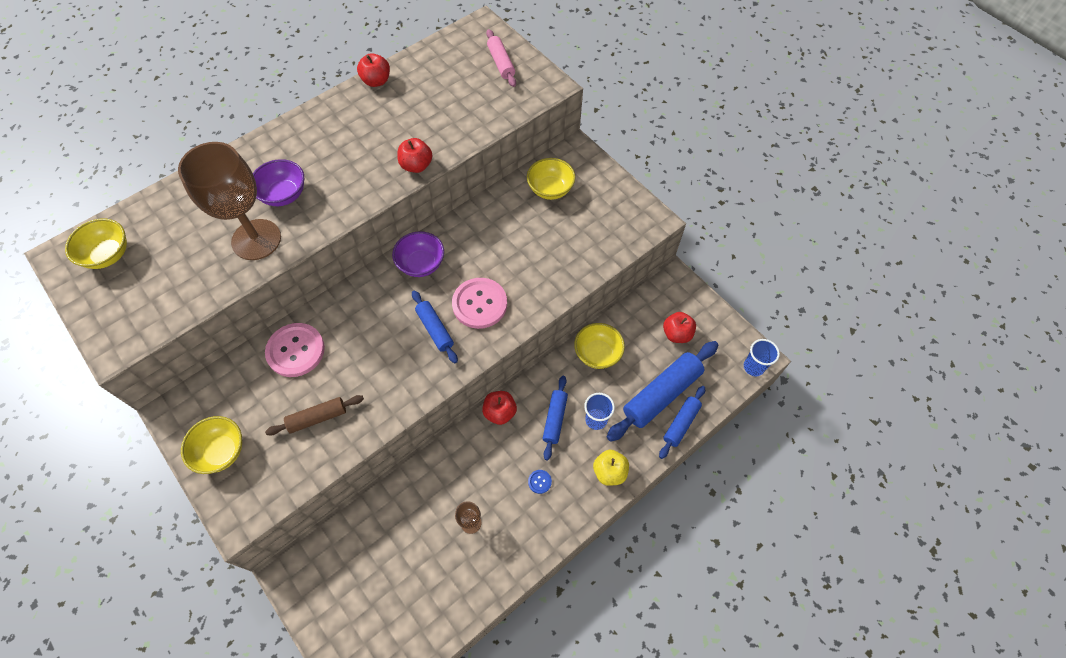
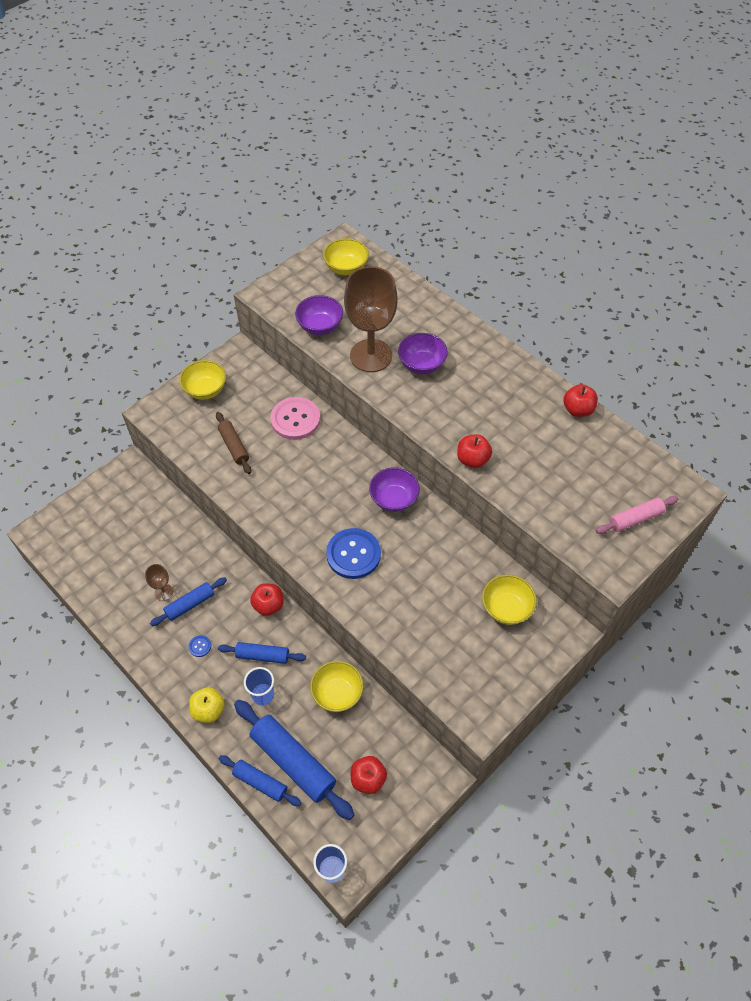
camera: 85 degrees right, 5 degrees down
(193, 287) = (320, 326): none -> purple bowl
(435, 329) = (323, 520): blue rolling pin -> blue rolling pin (190, 604)
(479, 304) = (353, 554): pink button -> blue button

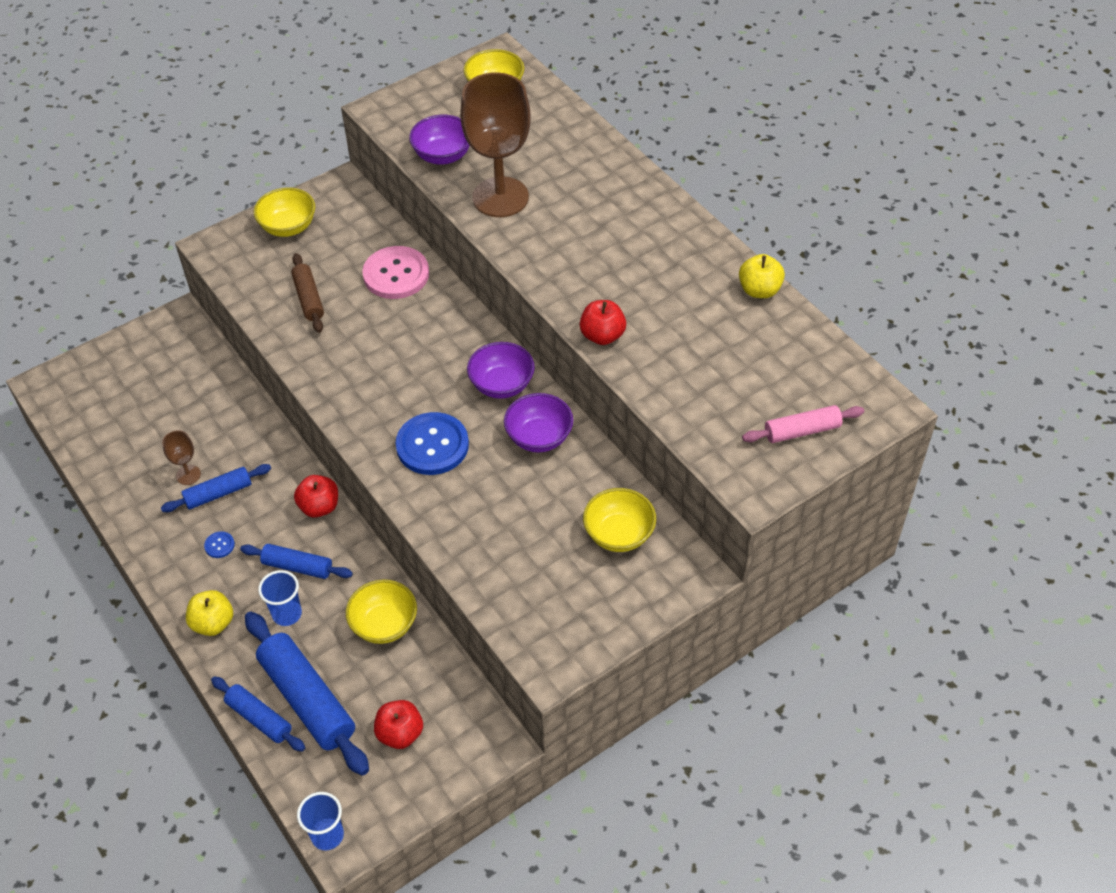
camera: 10 degrees right, 5 degrees down
(421, 364) = (564, 214): purple bowl -> purple bowl (539, 437)
(577, 410) = (759, 290): red apple -> yellow apple

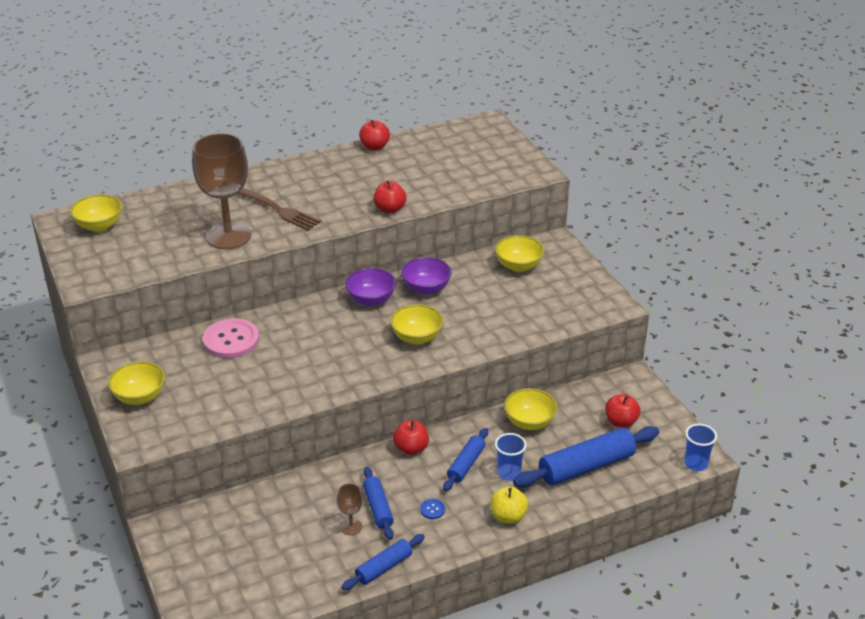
camera: 80 degrees left, 15 degrees down
(259, 718) = (598, 493): blue rolling pin -> blue rolling pin (384, 567)
(308, 298) = (234, 390): brown rolling pin -> none
(432, 445) = (417, 337): blue button -> yellow bowl
(443, 155) = (163, 258): purple bowl -> none
(570, 228) = (278, 210): none -> brown fork
(759, 290) = (374, 147): yellow apple -> red apple
(802, 431) = (496, 150): pink rolling pin -> none

